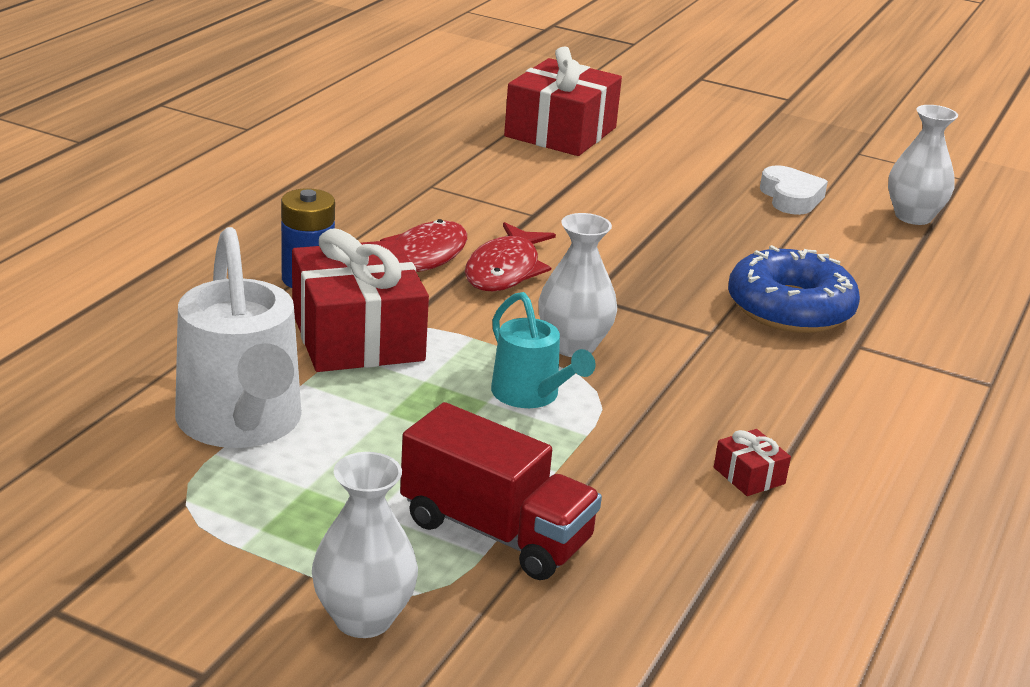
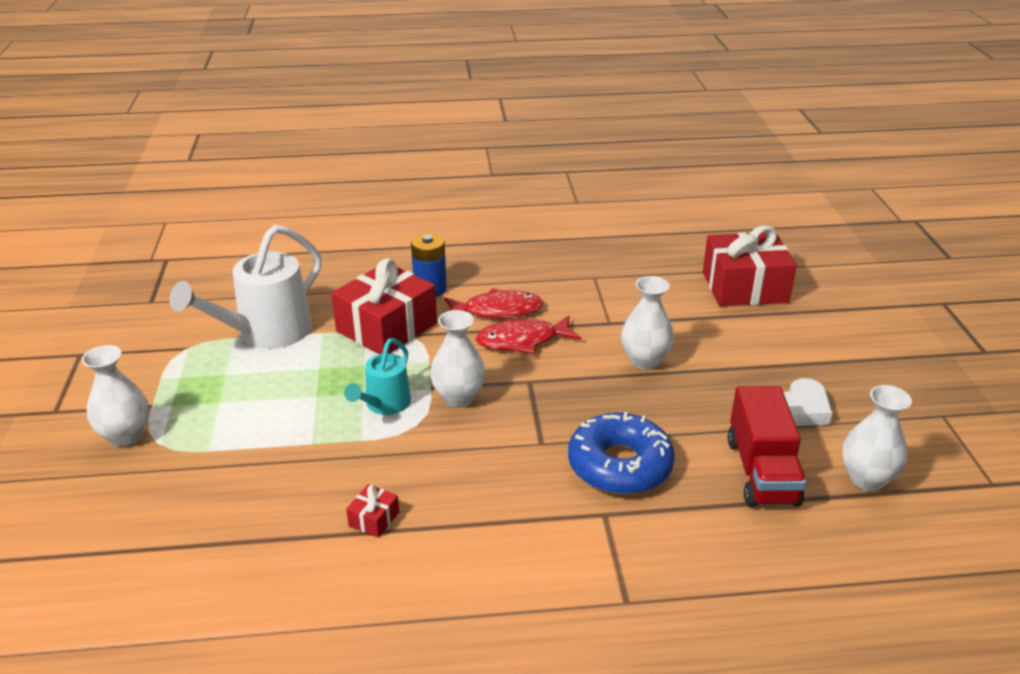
camera: 60 degrees right, 5 degrees up
(495, 532) = (232, 446): red truck -> red truck (761, 471)
(628, 227) = (644, 361): none -> white vase

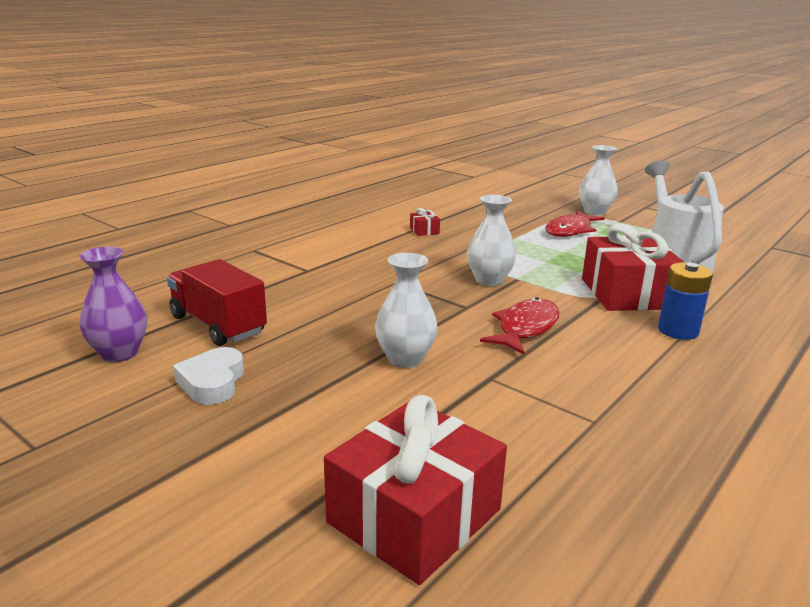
camera: 135 degrees right, 10 degrees down
(384, 405) = (520, 261): turquoise watering can -> none
(497, 311) = (593, 340): red fish -> red fish (570, 230)
(619, 465) = (328, 291): blue donut -> none
(866, 479) = (119, 353): white vase -> purple vase

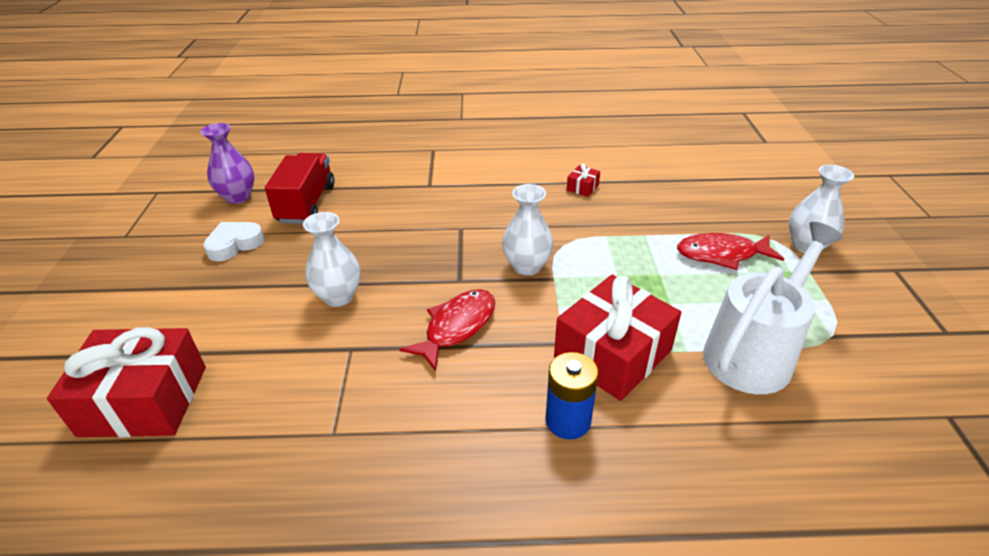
camera: 50 degrees right, 15 degrees up
(525, 328) = (457, 327): red fish -> red fish turned 45 degrees counterclockwise

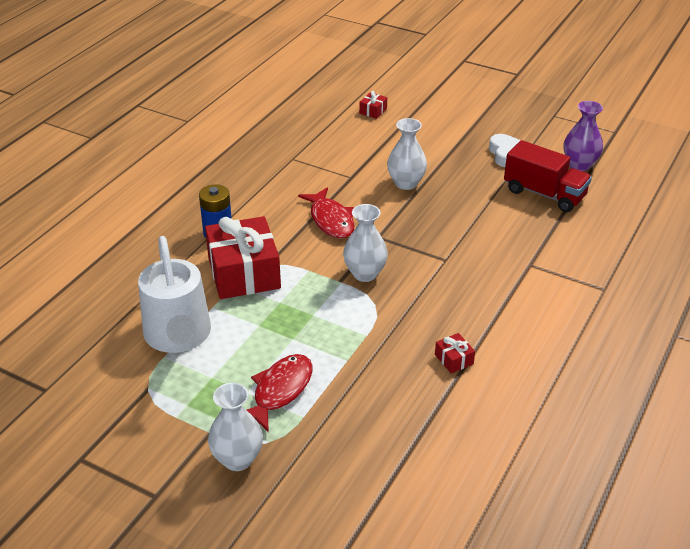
camera: 120 degrees right, 0 degrees up
(144, 400) = (373, 111): red gift -> red gift, size x0.41

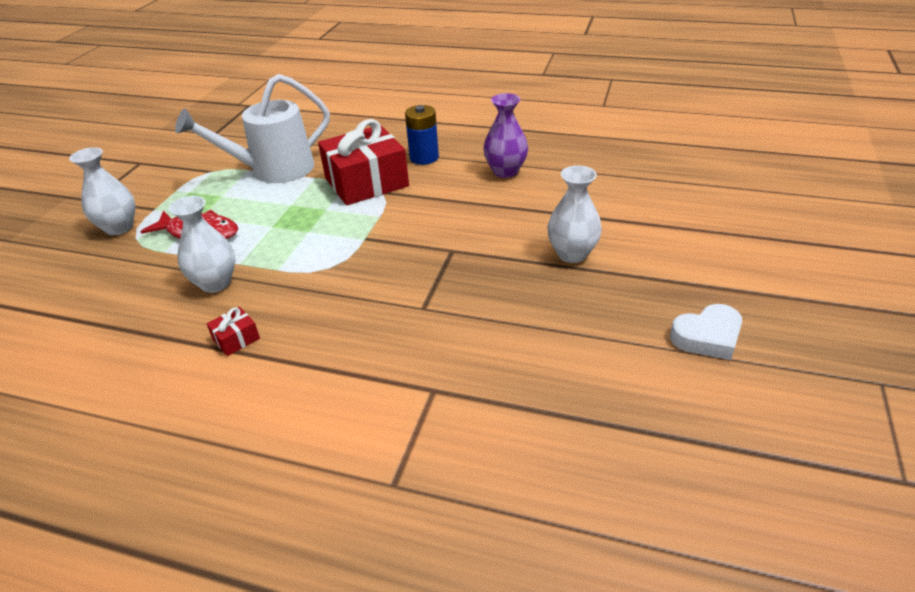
camera: 80 degrees right, 0 degrees up
(331, 220) = (471, 214): red fish -> none
(365, 273) = (381, 252): white vase -> white vase (215, 283)
(373, 111) = (722, 204): red gift -> none
(544, 194) = (622, 390): red truck -> none
(579, 165) = (740, 431): purple vase -> purple vase (505, 171)

